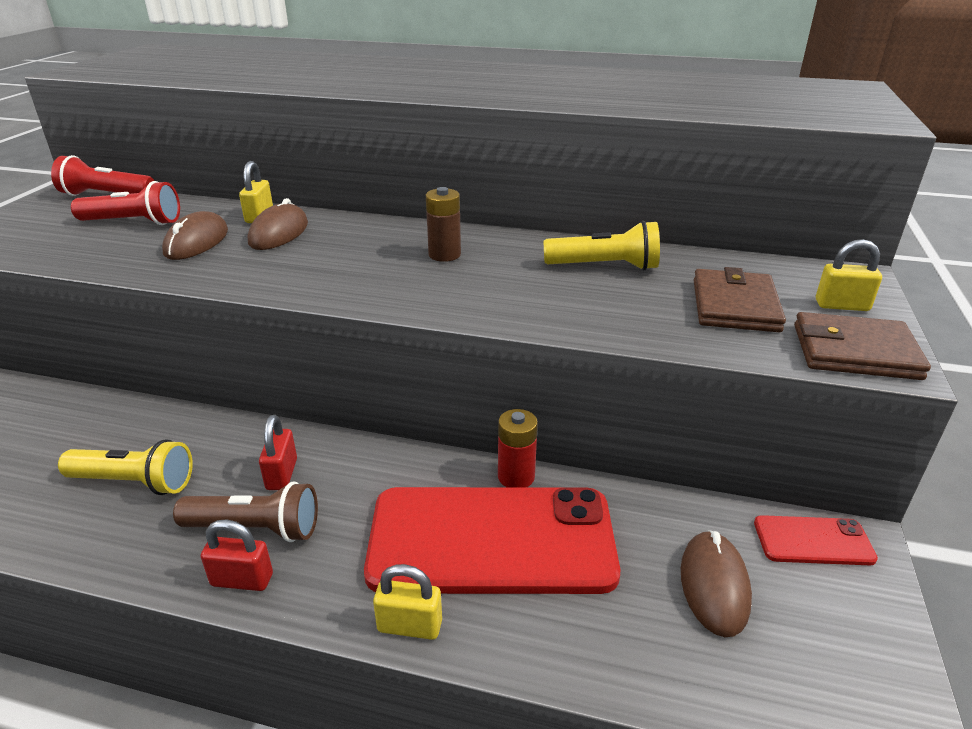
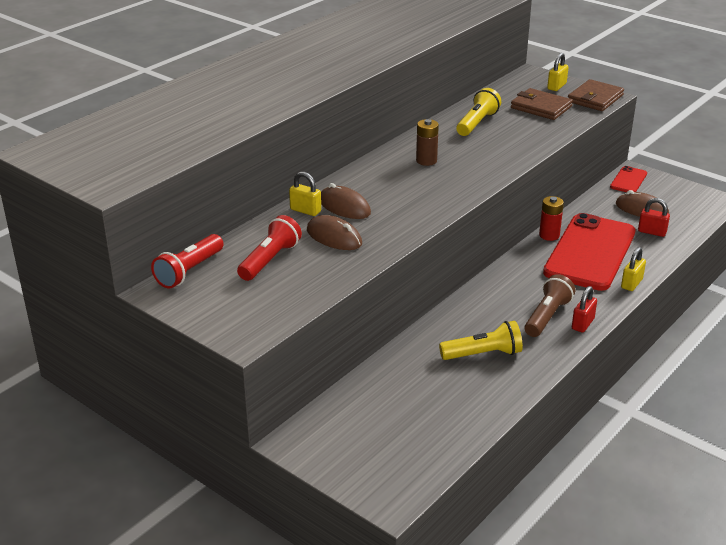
camera: 65 degrees left, 0 degrees up
(135, 482) = (483, 354): yellow flashlight -> yellow flashlight turned 45 degrees clockwise
(282, 474) = (506, 303): red padlock -> red padlock (652, 232)

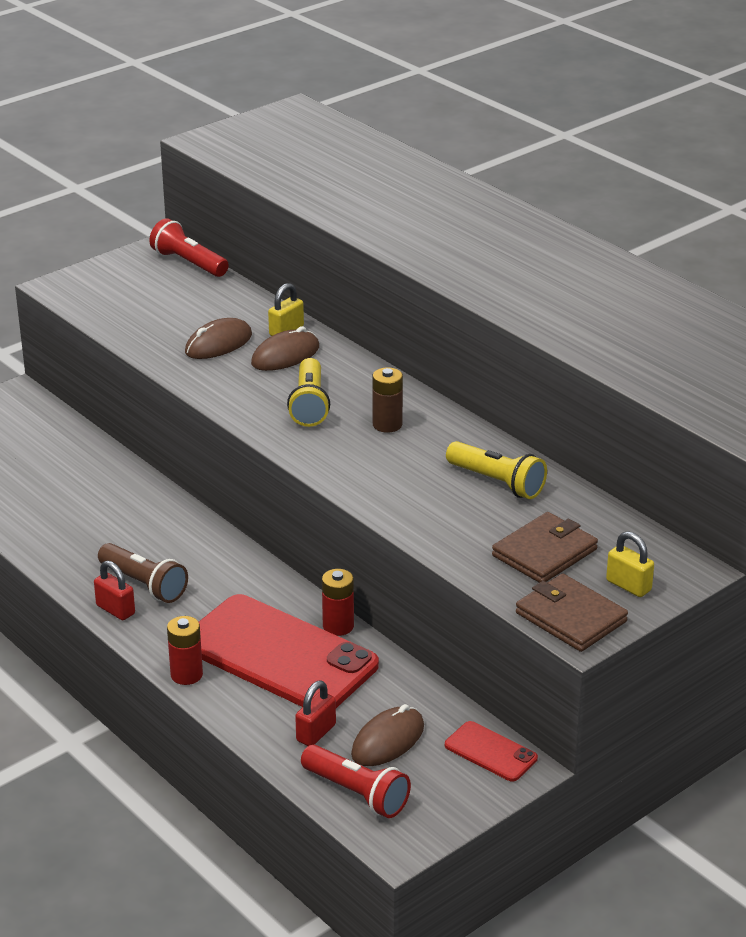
camera: 100 degrees right, 0 degrees up
(270, 260) = (189, 305): red flashlight -> red flashlight (357, 793)
(483, 354) = (93, 523): yellow flashlight -> yellow flashlight (309, 405)
(631, 283) = (186, 675): yellow padlock -> red battery

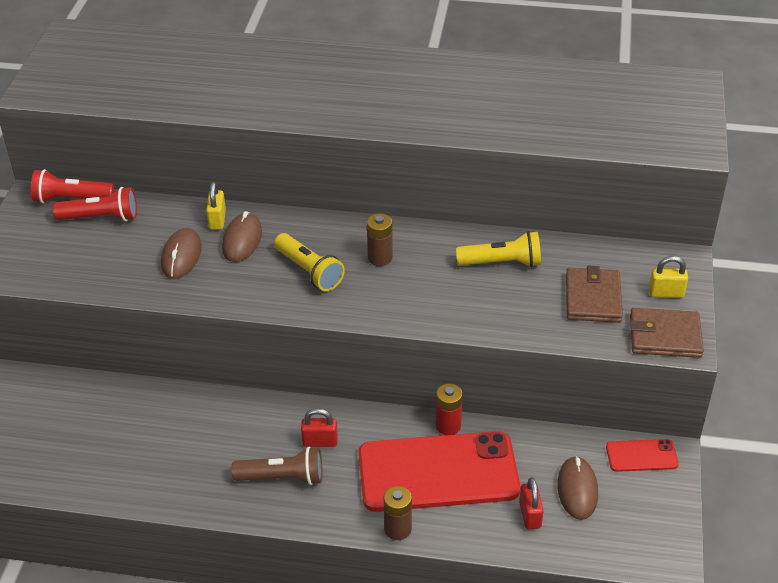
camera: 40 degrees left, 10 degrees up
(115, 610) = (287, 511): red padlock -> red padlock (320, 441)
(186, 675) = (397, 529): red battery -> brown battery
(357, 793) = (606, 541): red flashlight -> red flashlight (101, 217)

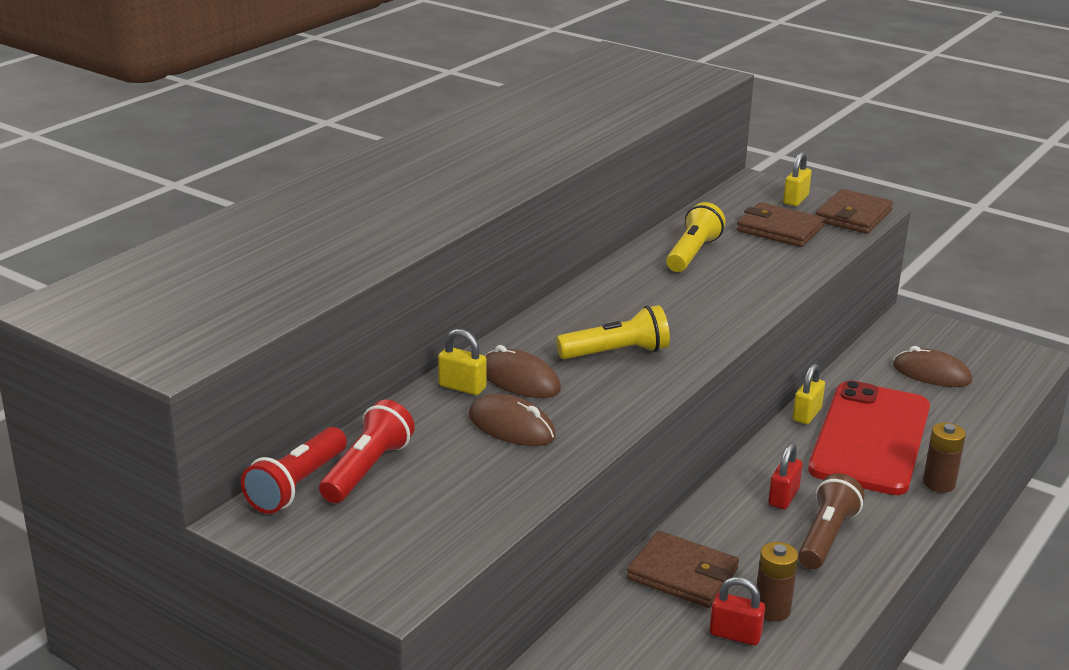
camera: 65 degrees left, 15 degrees down
(197, 414) = (682, 574): none -> brown wallet
(380, 258) = (629, 309): brown battery -> brown battery (772, 609)
(448, 425) = (806, 414): red battery -> yellow padlock
(530, 515) = (952, 406): red padlock -> red padlock (735, 635)
(641, 456) = (904, 332): red phone -> none

